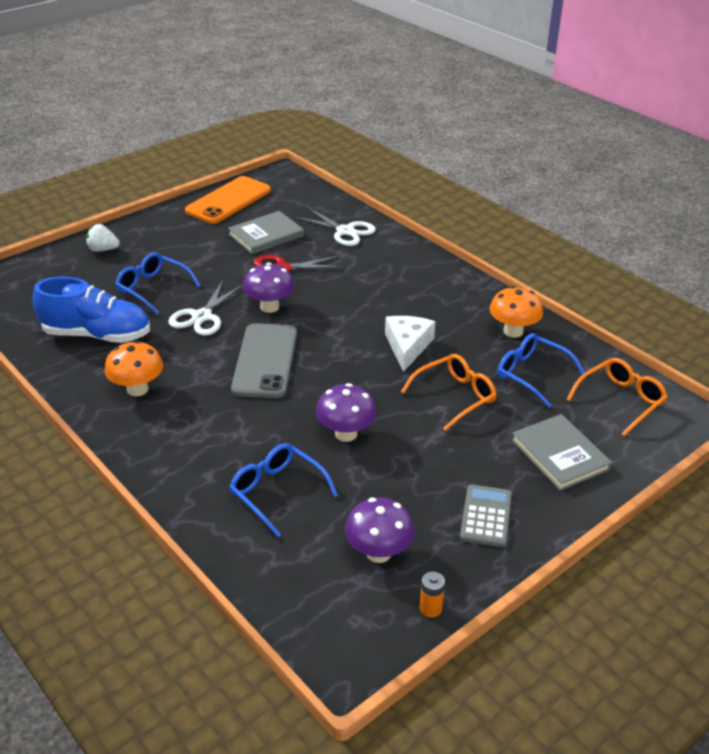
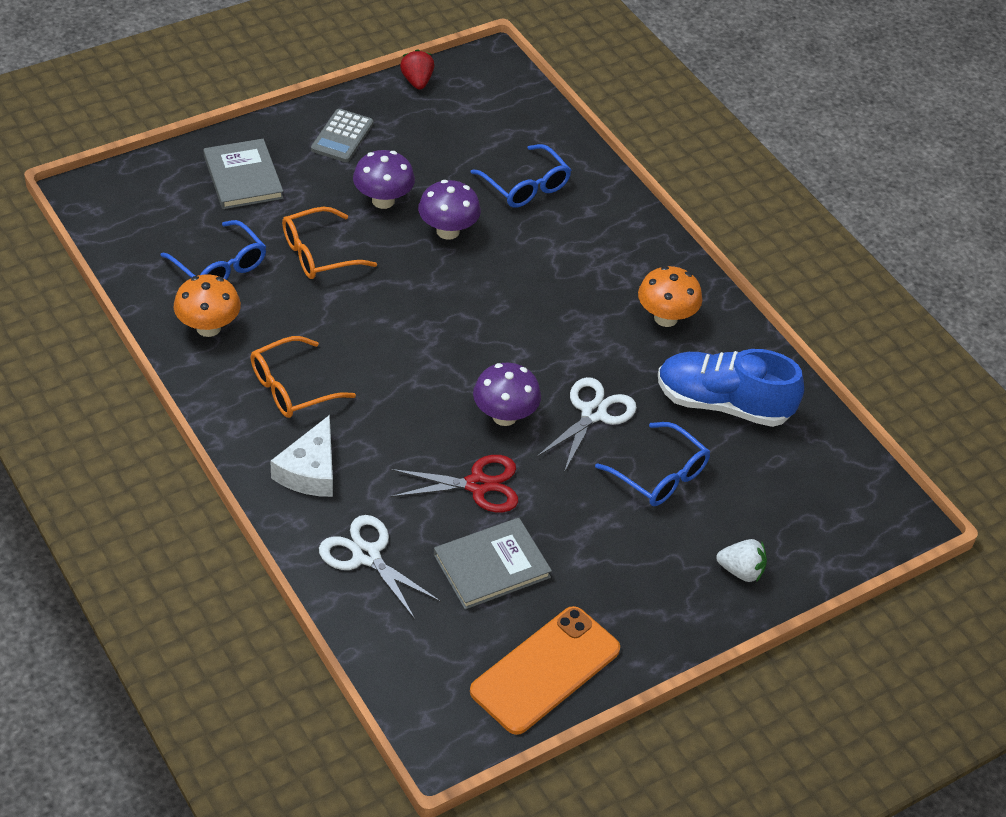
camera: 175 degrees left, 10 degrees up
(265, 361) = (520, 333): grey phone -> none
(378, 553) = (446, 124): purple mushroom -> purple mushroom (383, 200)
(407, 346) = (346, 326): white cheese -> white cheese (310, 470)
(430, 608) = (417, 81): orange battery -> red strawberry
(620, 401) = (143, 221): orange glasses -> orange glasses (292, 388)

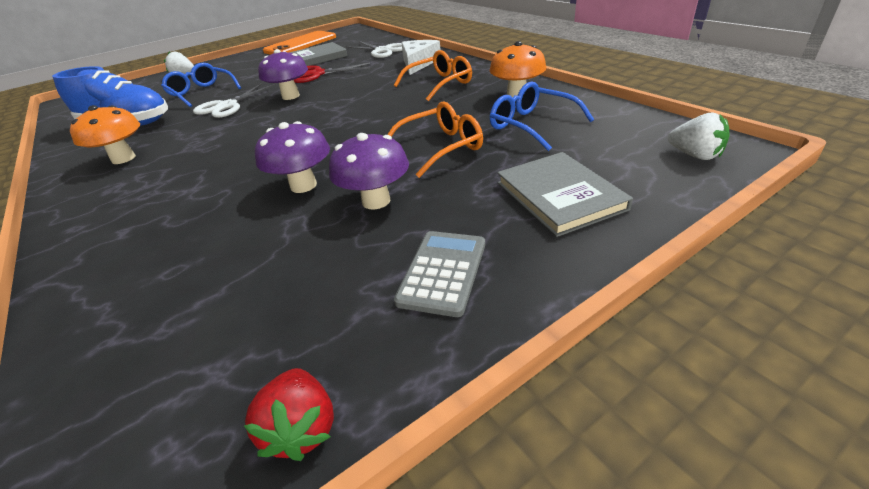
camera: 175 degrees left, 10 degrees down
(115, 194) = (695, 155): none -> white strawberry
(525, 186) = (185, 247): blue glasses -> none

